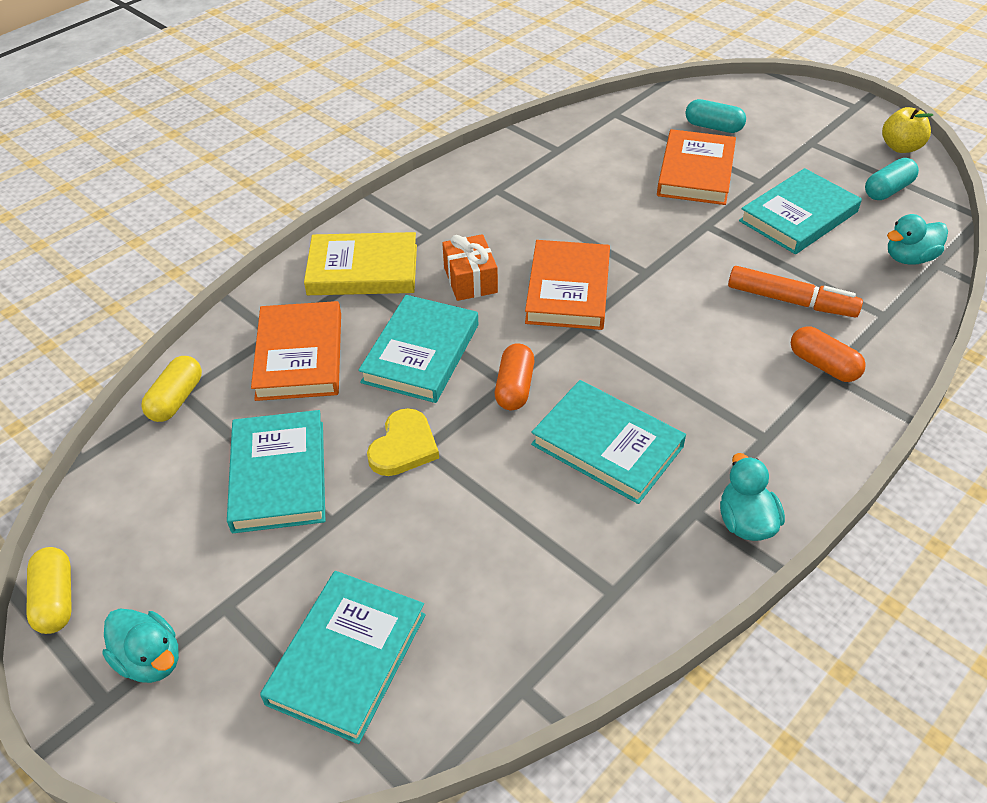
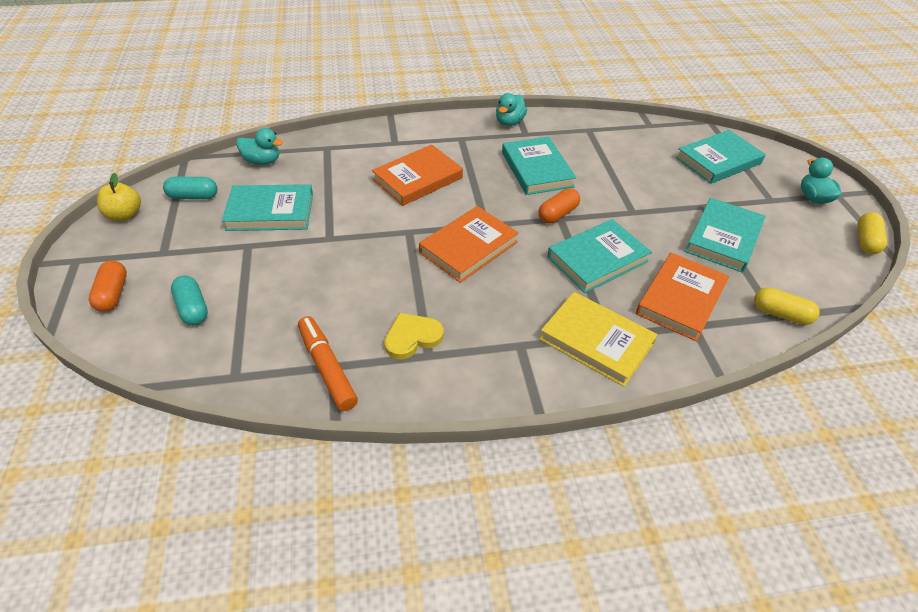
camera: 145 degrees left, 0 degrees up
(176, 399) = (780, 314): yellow capsule -> yellow capsule turned 60 degrees clockwise
(403, 446) = (643, 218): yellow heart -> yellow heart (412, 337)
(470, 280) = (524, 289): orange gift -> none
(696, 172) = (272, 278): orange book -> orange book (418, 179)
(791, 301) = (357, 176): orange marker -> orange marker (327, 368)
(823, 365) = (391, 146): orange capsule -> orange capsule (113, 294)

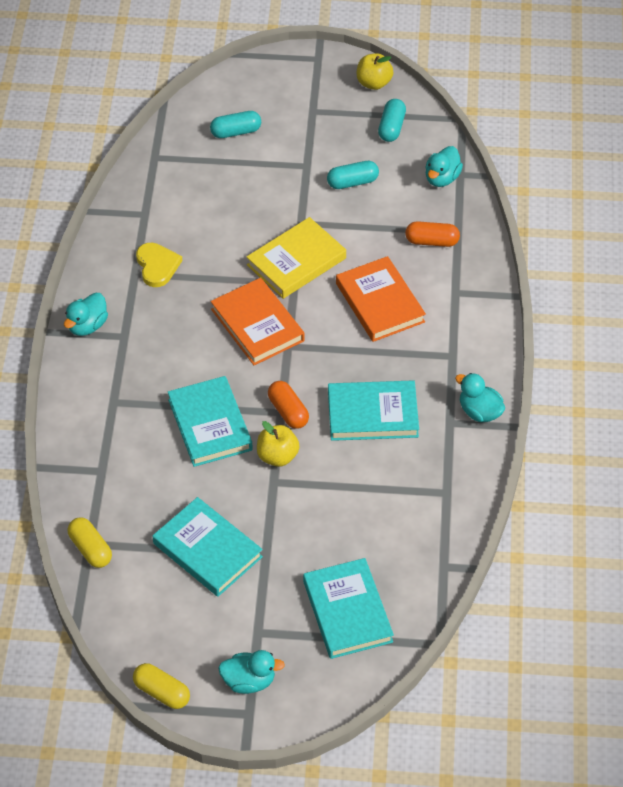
camera: 105 degrees right, 5 degrees up
(113, 294) = (268, 84): orange capsule -> orange capsule (432, 241)
(270, 212) = (352, 182): turquoise book -> turquoise capsule
(327, 368) = (144, 210): orange marker -> none
(518, 382) = (87, 326): none -> turquoise duck
(596, 341) = (109, 390): yellow book -> yellow book (296, 261)
(606, 213) = (277, 456): none -> yellow apple
(680, 299) = (135, 474): orange book -> none
(780, 314) = (90, 549): yellow capsule -> yellow capsule turned 75 degrees counterclockwise

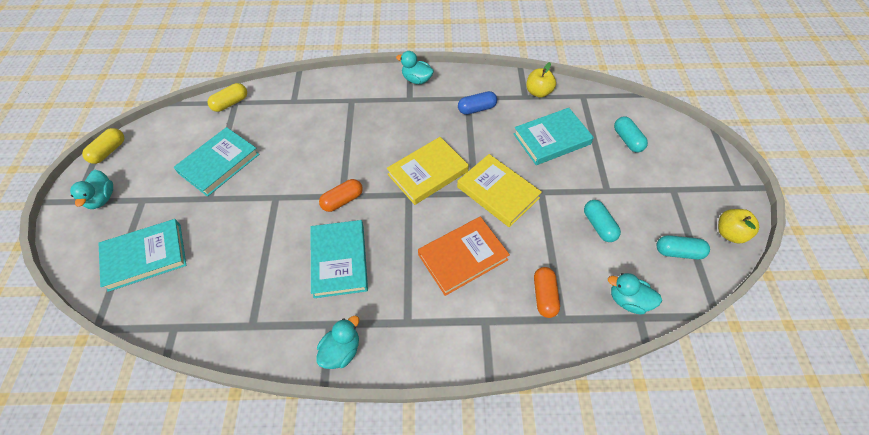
camera: 85 degrees right, 5 degrees up
(157, 266) = (477, 109): yellow heart -> blue capsule
(210, 425) = (330, 154): turquoise book -> turquoise book (551, 139)
(257, 325) = (427, 173): orange book -> yellow book
(277, 456) = (299, 197): yellow apple -> yellow apple (538, 92)

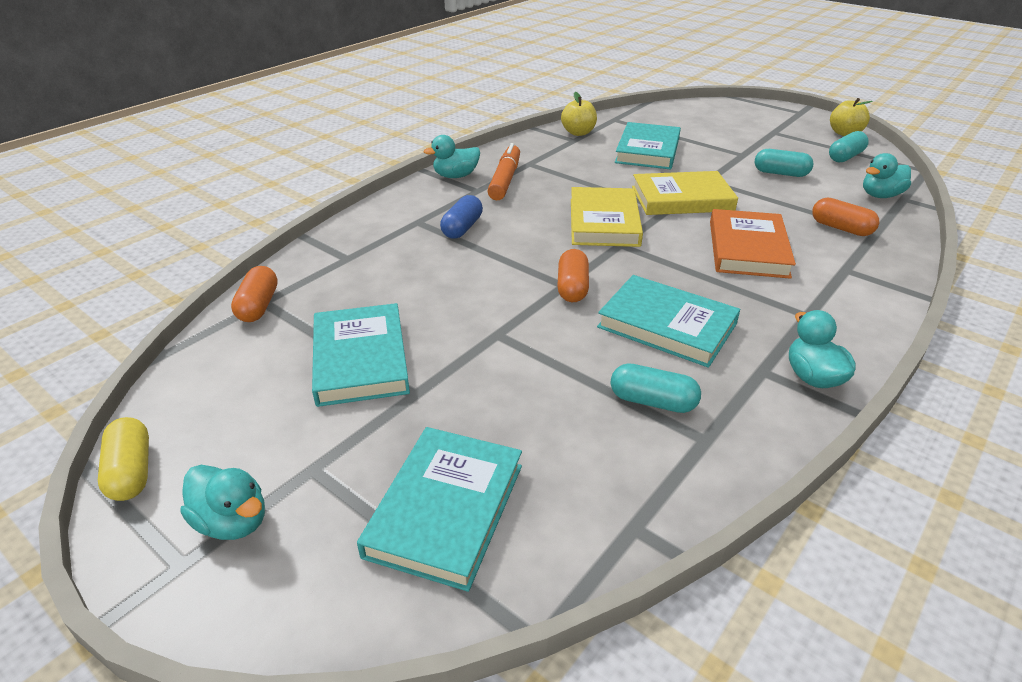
camera: 50 degrees left, 20 degrees down
(230, 103) = (258, 306): yellow capsule -> orange capsule
(434, 101) = (505, 180): none -> orange marker
(477, 109) = (552, 165): blue capsule -> blue capsule (462, 228)
(627, 140) = (694, 125): turquoise capsule -> turquoise capsule (652, 401)

